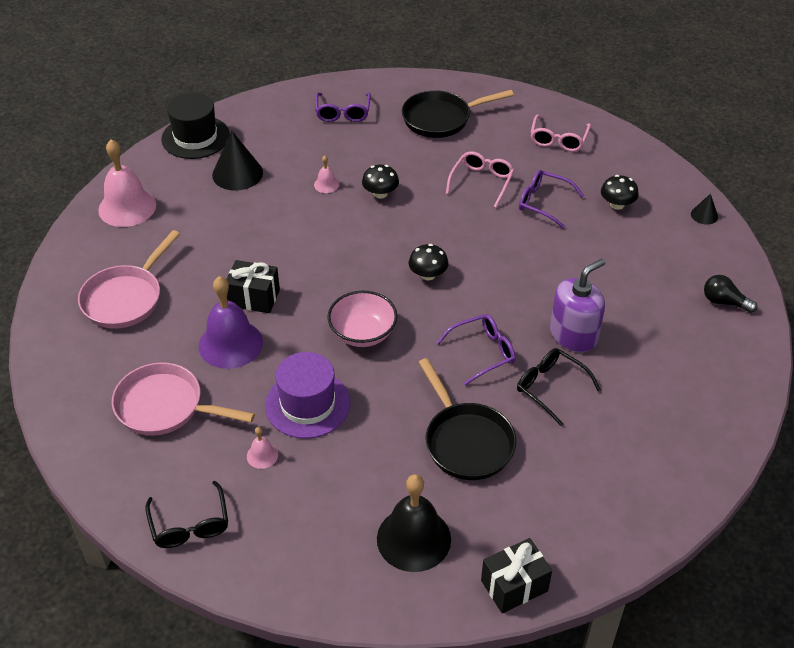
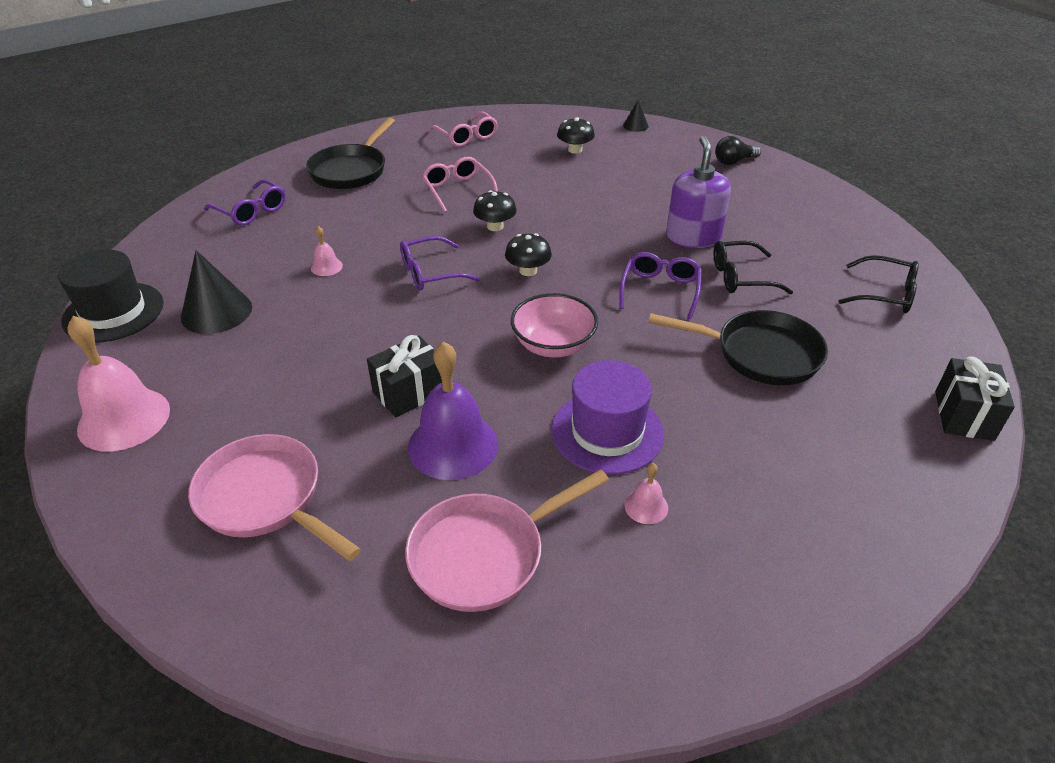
camera: 50 degrees left, 5 degrees down
(125, 298) = (265, 498): pink pan -> pink pan turned 150 degrees clockwise
(190, 524) = (697, 631): black glasses -> black glasses (885, 294)
(380, 193) = (388, 244): black mushroom -> black mushroom (495, 226)
(413, 538) = (859, 450): black bell -> none
(543, 203) = (526, 176): purple glasses -> purple glasses (430, 273)

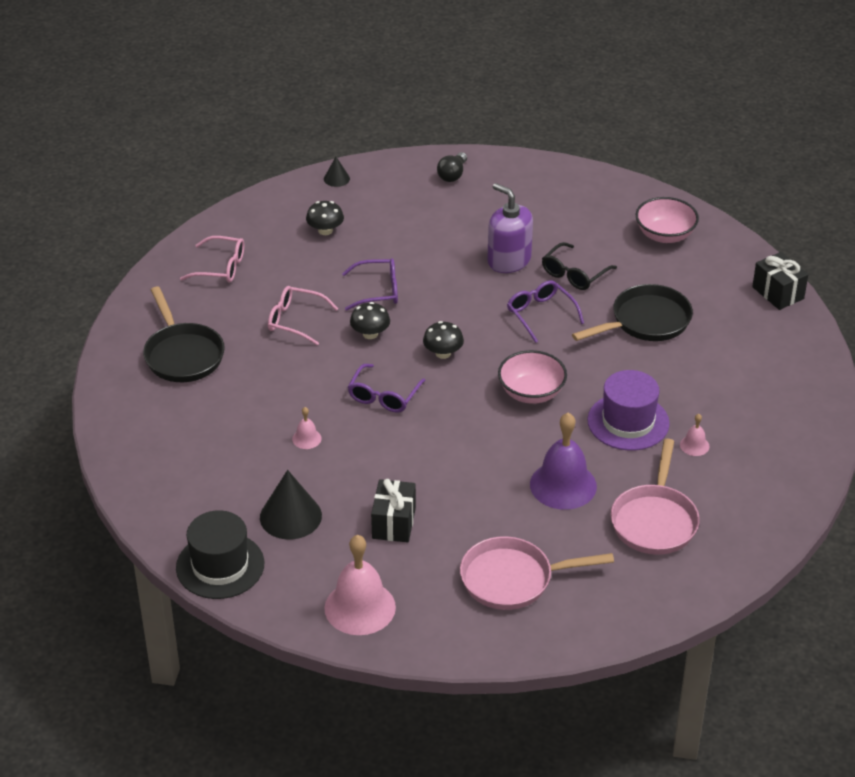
camera: 45 degrees left, 0 degrees up
(251, 211) = (170, 436): purple glasses -> purple glasses (378, 291)
(409, 392) = (495, 476): black gift -> black gift (394, 523)
(885, 294) = (665, 235): black glasses -> pink bowl

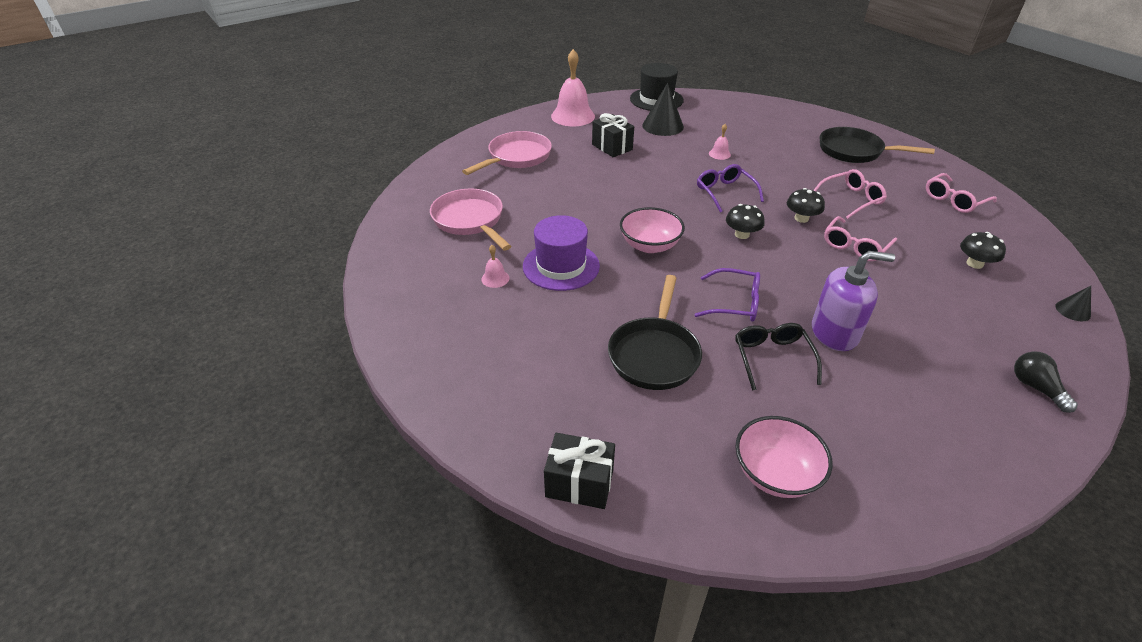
camera: 135 degrees right, 0 degrees up
(378, 291) = (855, 246): purple glasses -> pink glasses
(563, 485) = (551, 208): purple bell -> none

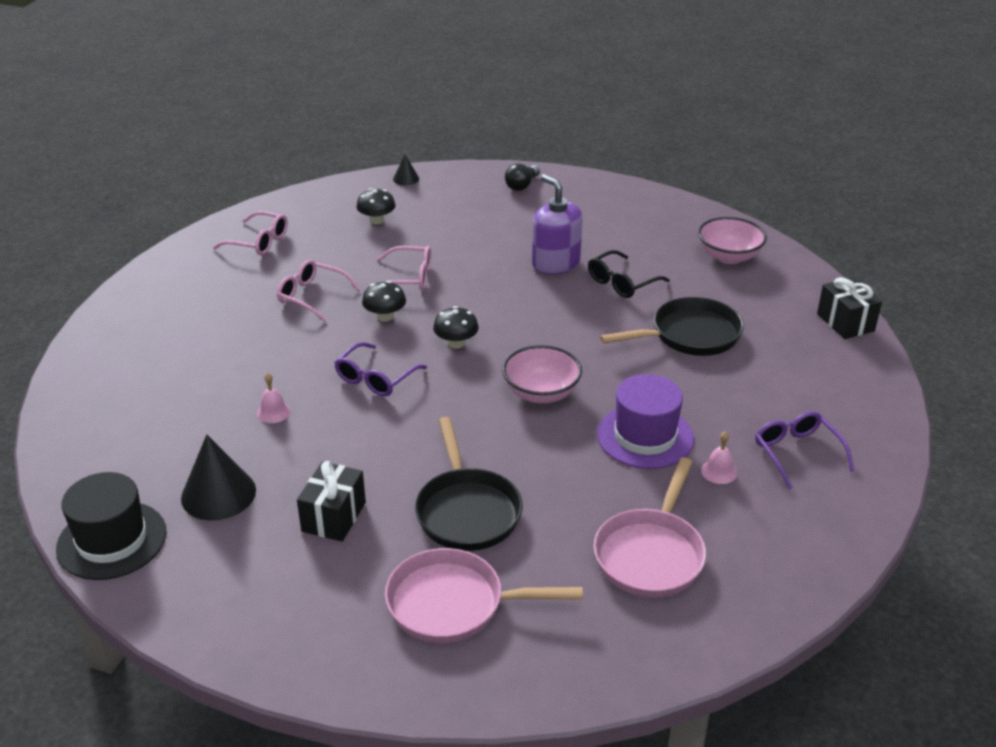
camera: 125 degrees left, 5 degrees down
(573, 116) = (253, 614): pink bell -> none
(735, 303) = (574, 316): purple glasses -> purple glasses (797, 453)
(854, 151) = (181, 316): black pan -> black pan (467, 511)

